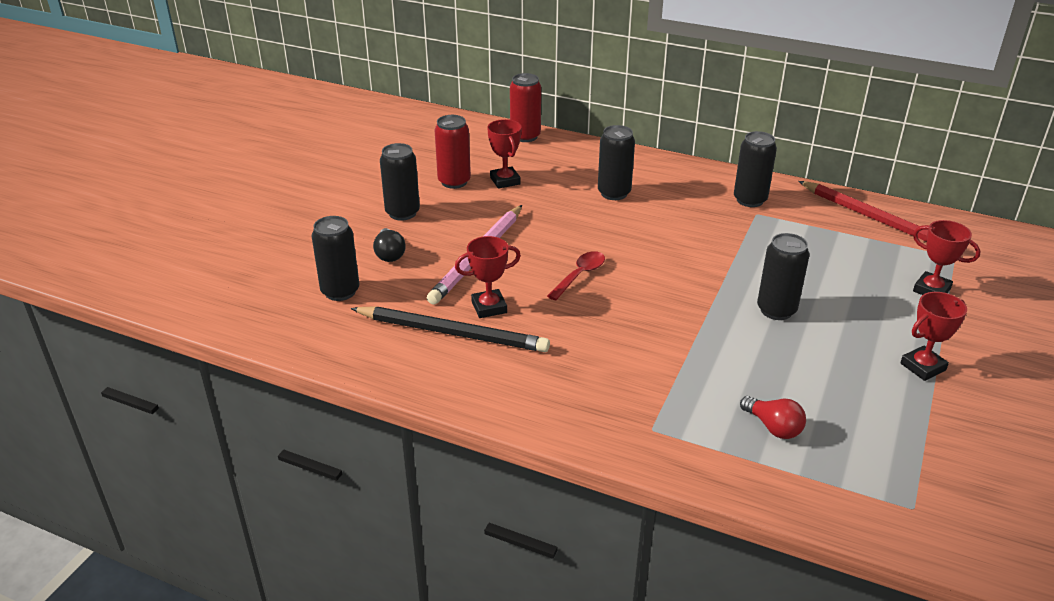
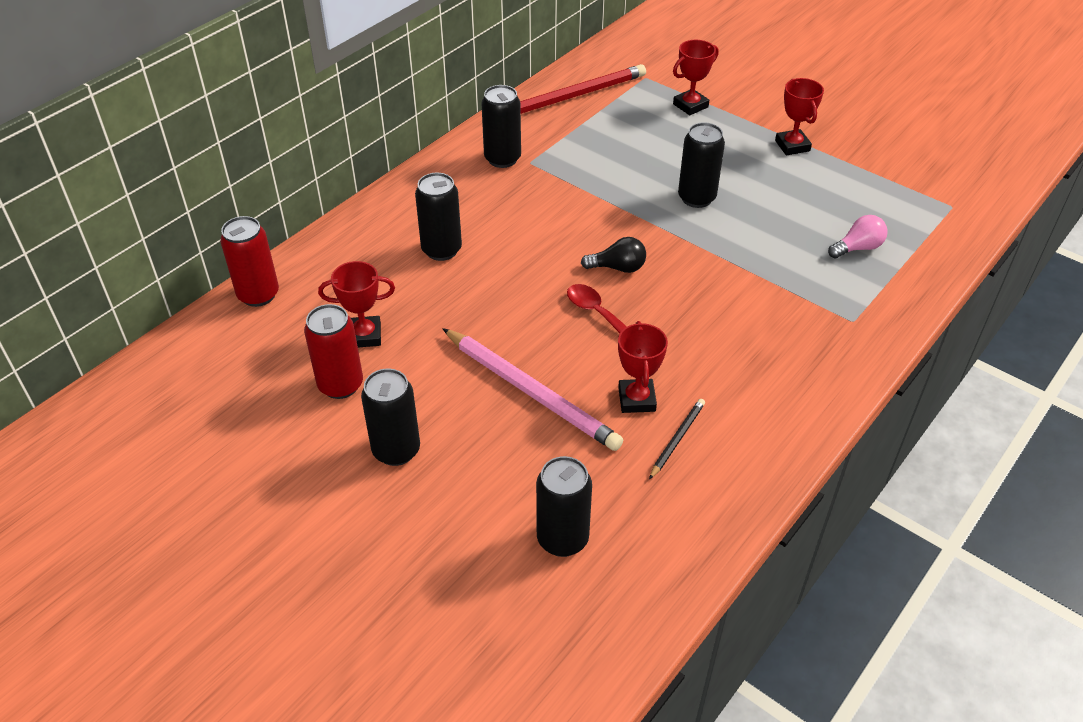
camera: 75 degrees left, 10 degrees up
(389, 254) = (493, 477): black light bulb -> black light bulb (617, 268)
(453, 333) = (677, 439): black pencil -> black pencil, size x0.48
(773, 427) = (857, 248): red light bulb -> pink light bulb

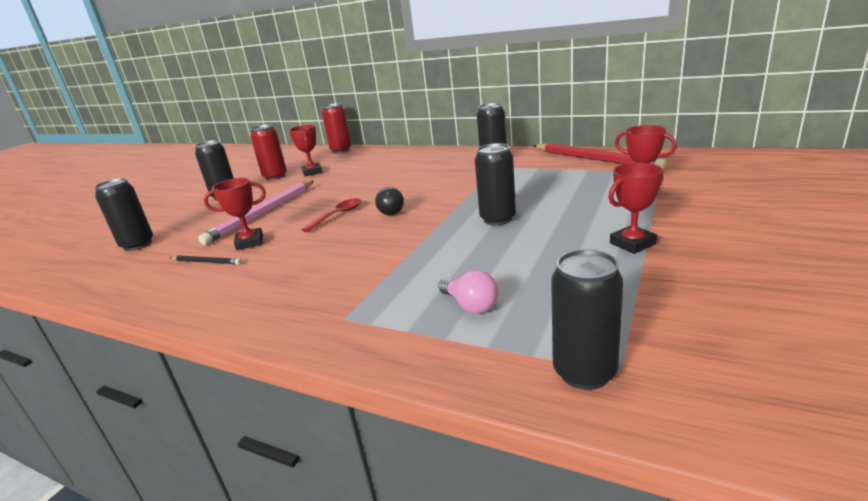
camera: 80 degrees right, 20 degrees down
(441, 250) = (390, 169): black can -> black can (584, 372)

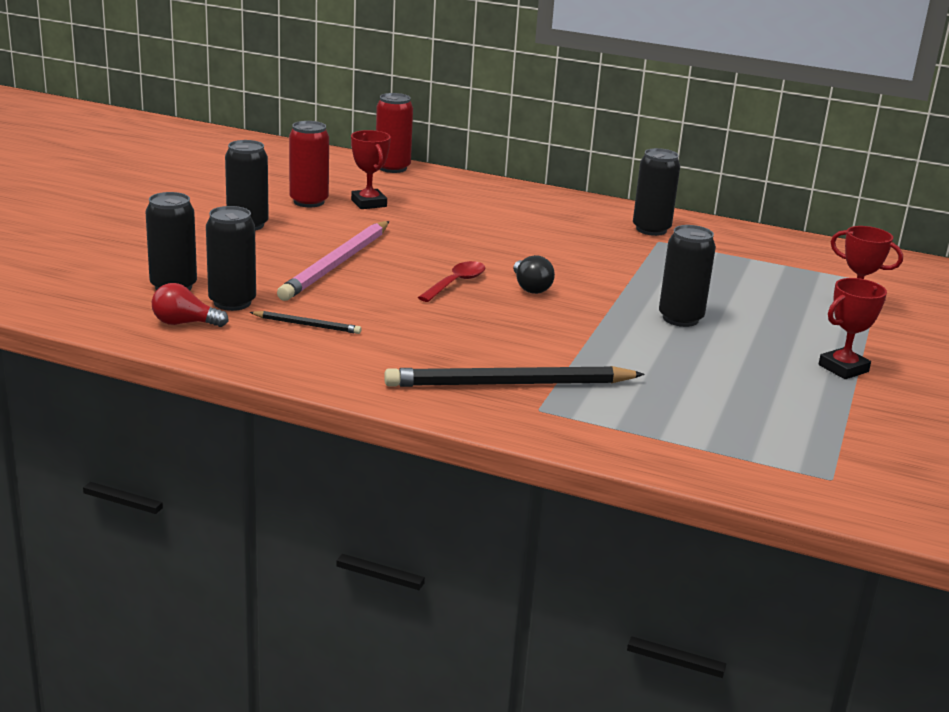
camera: 10 degrees left, 0 degrees up
(119, 272) = (185, 323): none -> red light bulb
(250, 242) = (350, 306): red trophy -> none
(331, 295) = (509, 384): none -> black pencil
(470, 305) = (676, 411): pink light bulb -> none
(584, 372) = (800, 477): black can -> black can (232, 302)
(595, 159) = (794, 251): red pencil -> none

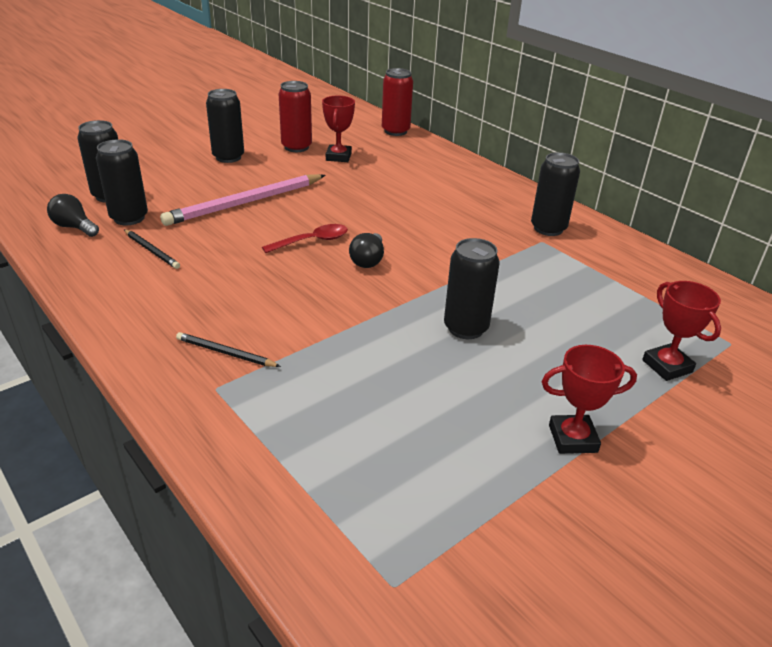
camera: 30 degrees right, 10 degrees up
(185, 323) = (74, 227): red light bulb -> black light bulb
(509, 384) = (225, 353): black pencil -> black pencil, size x0.48

